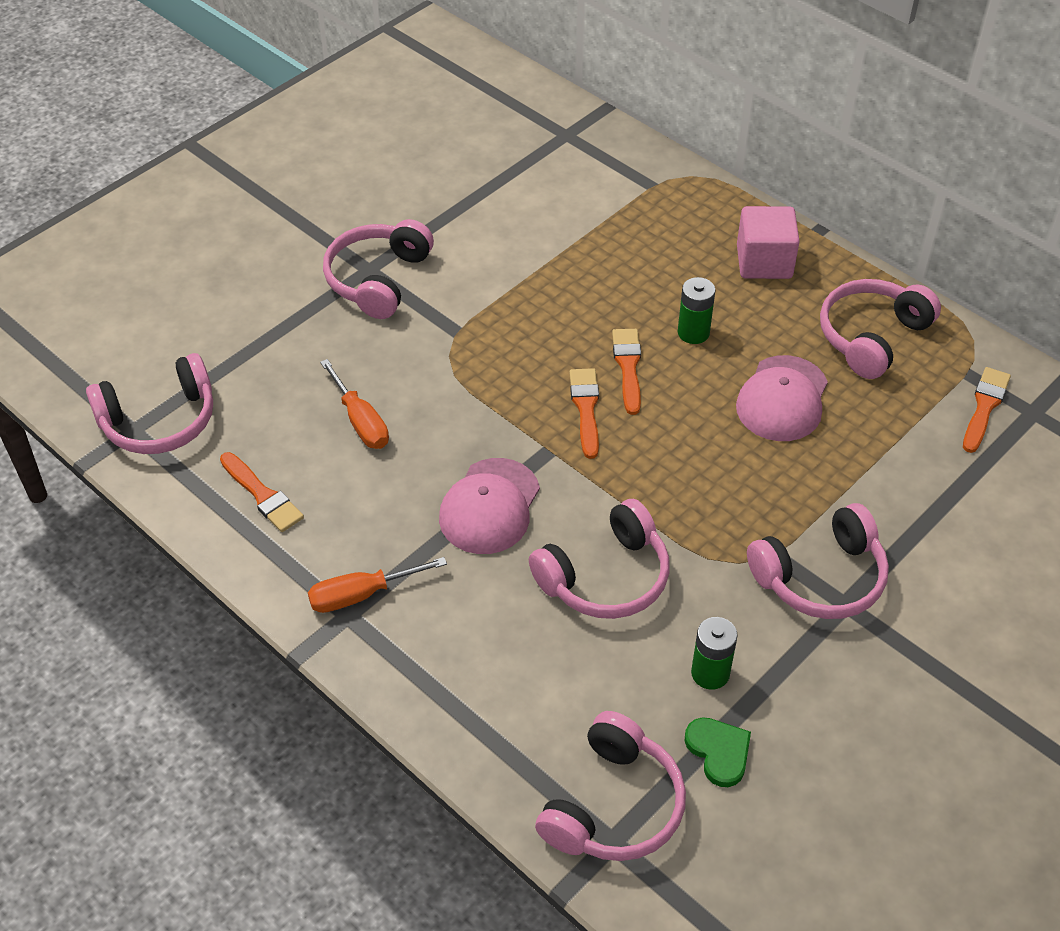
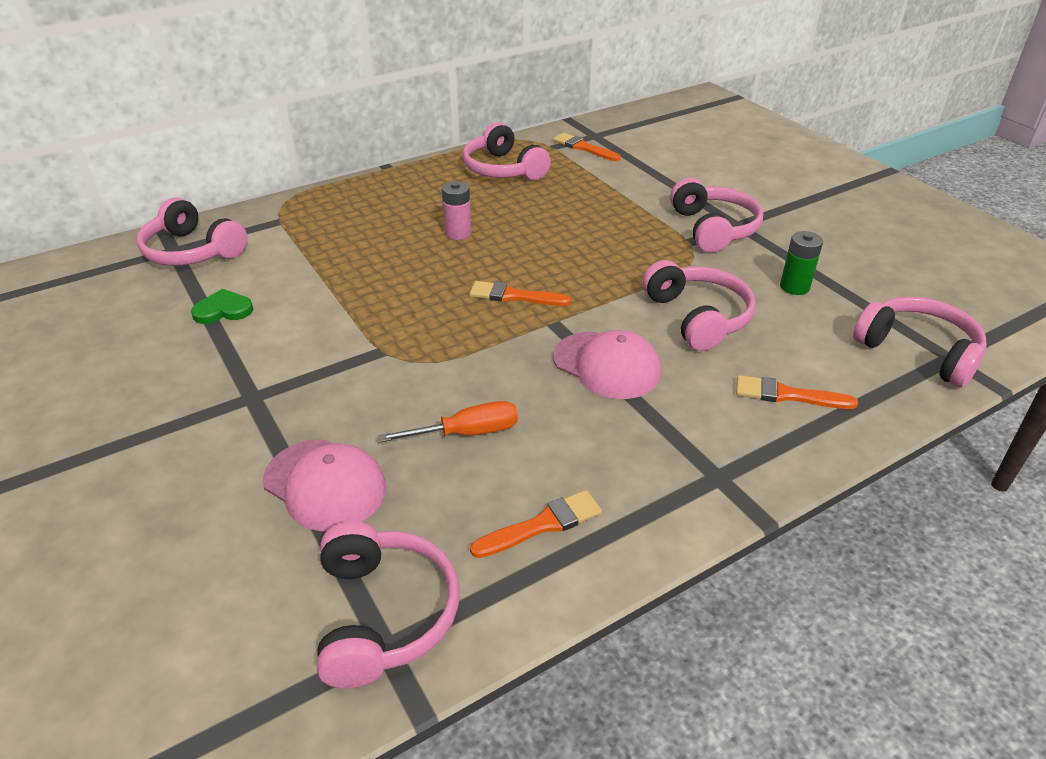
camera: 75 degrees left, 10 degrees down
(362, 594) = (694, 463): orange screwdriver -> none
(378, 279) = (272, 392): pink headphones -> pink headphones (192, 251)
(628, 367) = (478, 268): orange brush -> orange brush (787, 395)
(693, 333) = (458, 233): green battery -> pink battery
(719, 752) = (864, 296): green heart -> green heart (223, 310)
(764, 262) = (403, 192): pink cube -> none
(782, 399) = (545, 211): pink cap -> pink cap (325, 484)

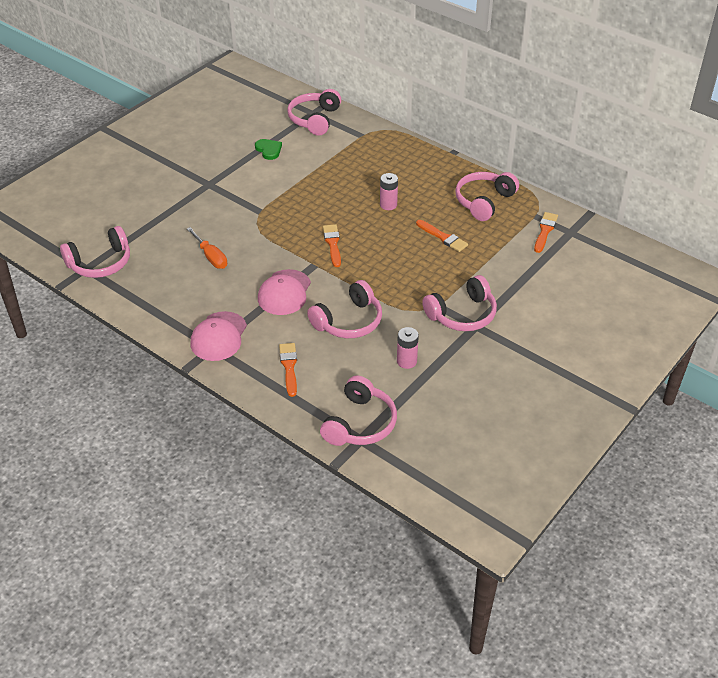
camera: 70 degrees right, 5 degrees up
(325, 484) = (162, 225): pink cap -> pink cap (219, 336)
(542, 525) = (161, 295): orange brush -> orange brush (443, 237)
(794, 287) = (406, 361): green battery -> pink battery

